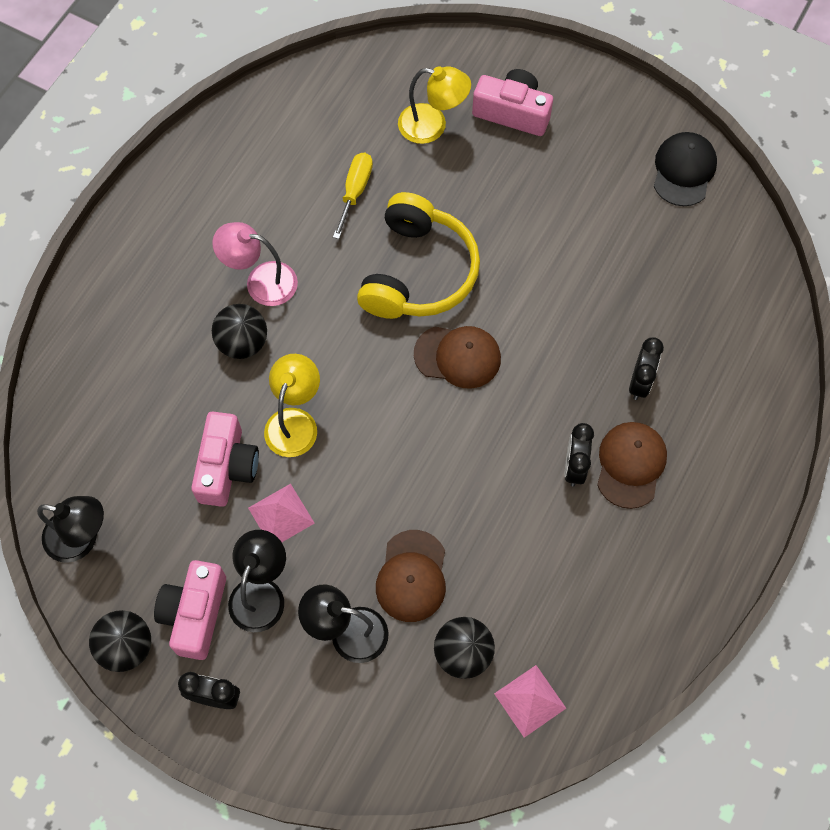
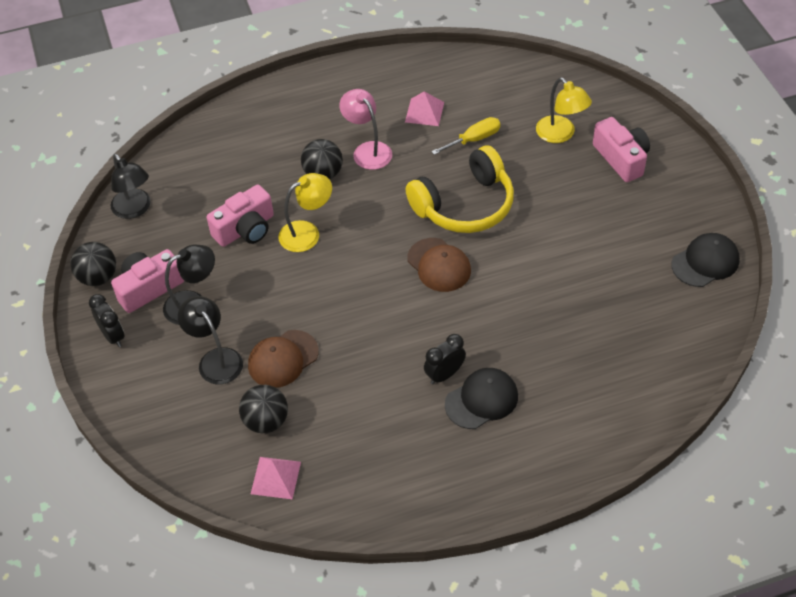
camera: 45 degrees right, 15 degrees down
(281, 515) = (247, 274): pink pyramid -> pink pyramid (424, 112)
(630, 465) = (481, 400): brown cap -> black cap
(640, 382) = (539, 359): black clock -> none

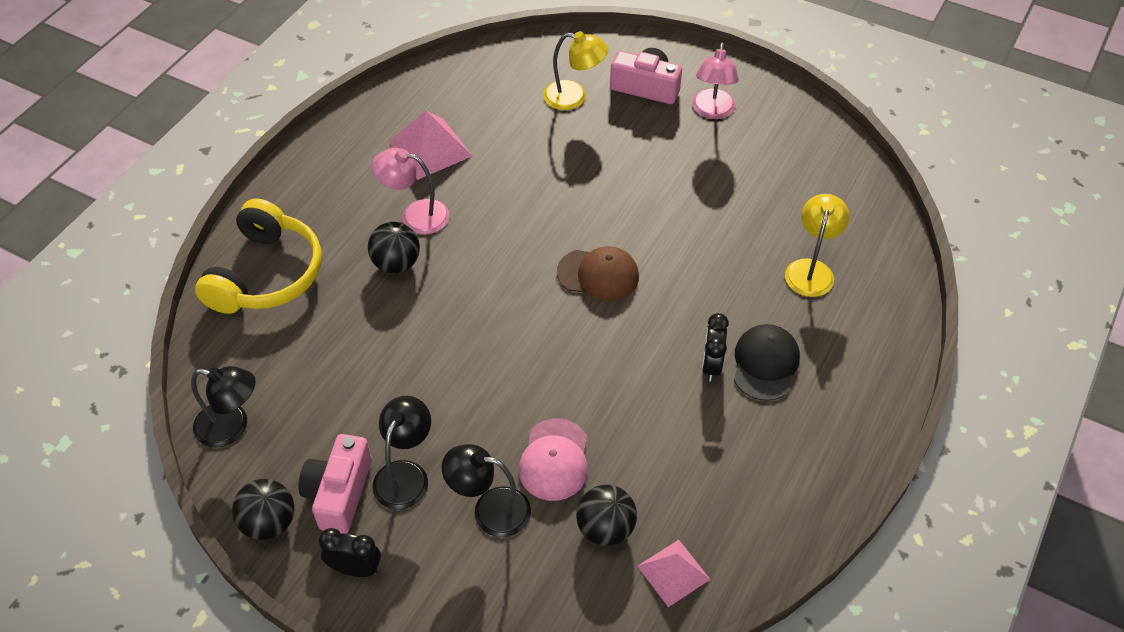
camera: 45 degrees left, 0 degrees up
(245, 229) = (376, 366): pink camera -> none
(283, 359) = (554, 460): brown cap -> pink cap
(307, 233) = (443, 328): yellow lamp -> yellow lamp (811, 269)
(424, 112) = (430, 148): pink pyramid -> pink pyramid, size x1.54
(465, 205) = (561, 208): yellow headphones -> yellow headphones (266, 274)
(474, 139) = (504, 146): yellow screwdriver -> none
(651, 205) = (712, 111): none -> pink lamp
(705, 262) = (802, 130): black cap -> none

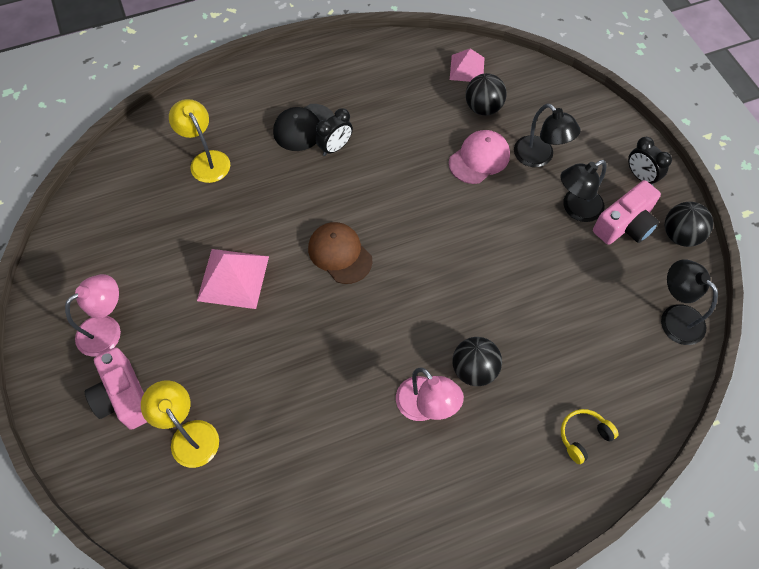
camera: 140 degrees left, 10 degrees up
(266, 274) = (583, 436): yellow headphones -> yellow headphones, size x0.44
(430, 148) = (358, 473): pink pyramid -> pink pyramid (233, 278)
(811, 269) = (206, 160): yellow lamp -> yellow lamp turned 90 degrees clockwise

